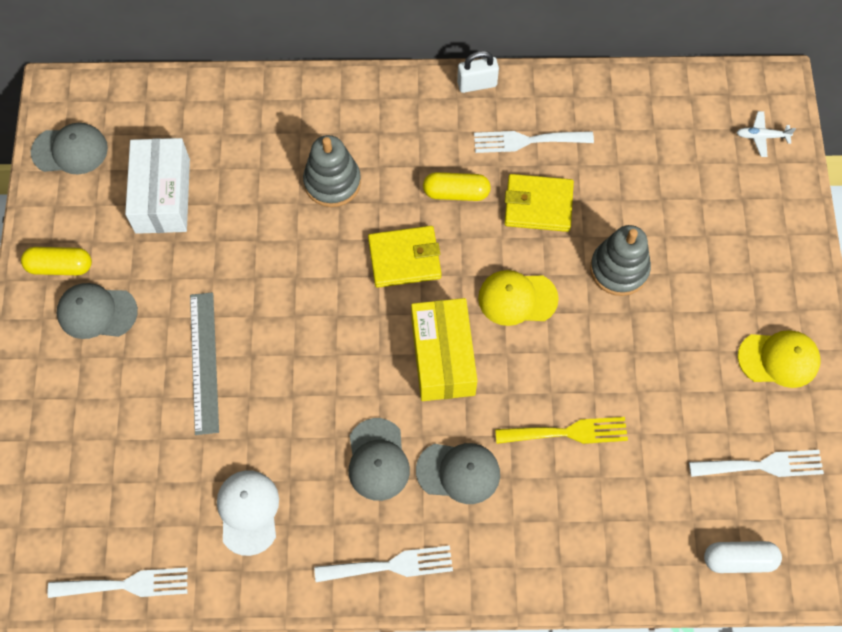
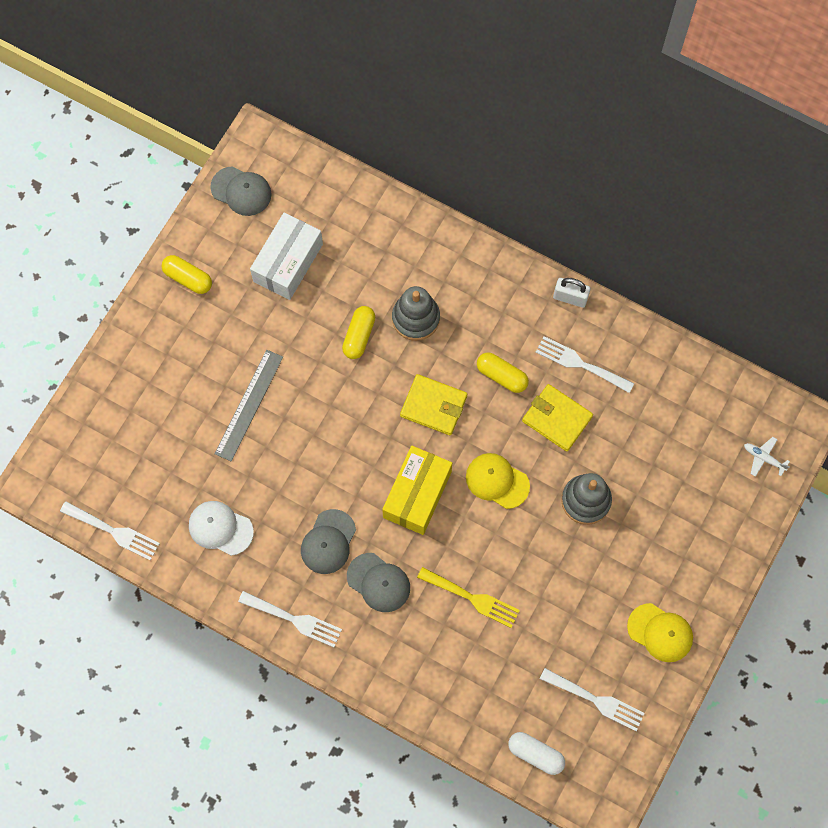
camera: 30 degrees right, 5 degrees up
(97, 312) = (195, 327): grey cap -> none
(248, 512) = (220, 528): white cap -> white cap turned 90 degrees counterclockwise
(283, 230) = (359, 336): none -> yellow capsule

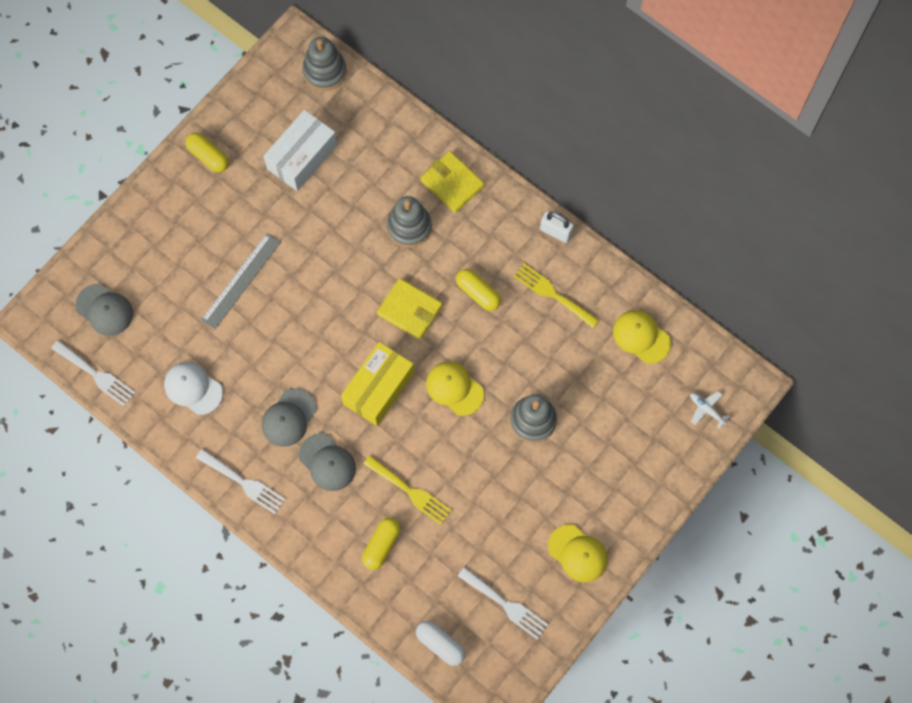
camera: 10 degrees right, 0 degrees up
(241, 191) = (272, 85): grey cap -> grey cap (104, 310)
(294, 168) = (324, 71): none -> grey stacking toy
(359, 336) = (354, 234): yellow capsule -> yellow capsule (381, 545)
(557, 419) = (521, 341): yellow wallet -> yellow wallet (452, 183)
(580, 364) = (552, 294): white fork -> yellow fork
(681, 393) = (641, 337): none -> yellow cap

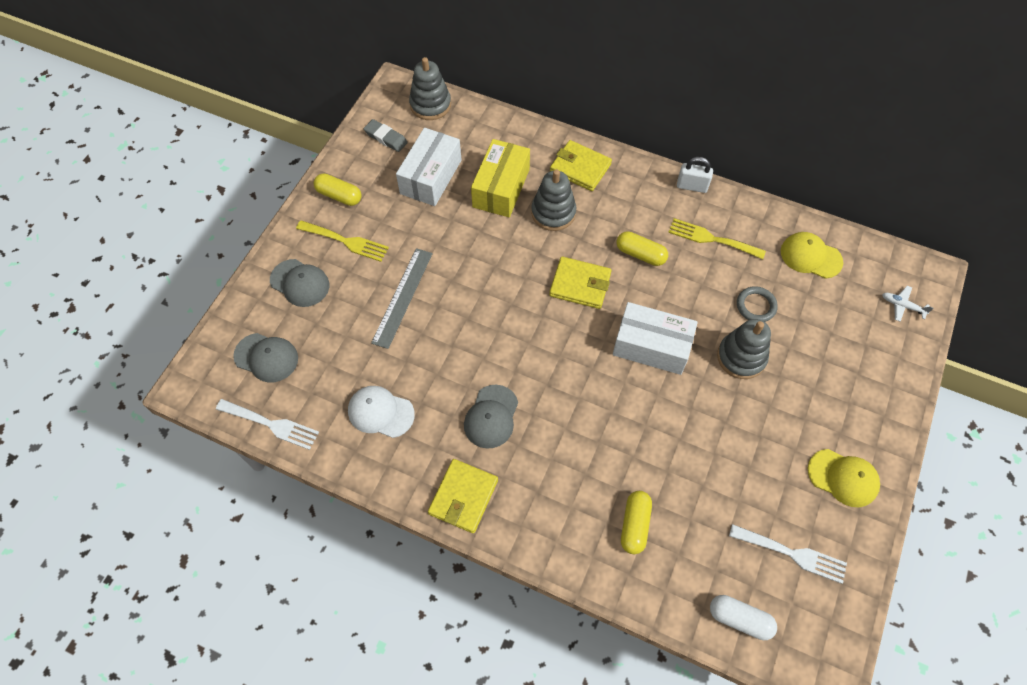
camera: 15 degrees left, 10 degrees down
(244, 483) = (463, 497): white fork -> yellow wallet
(269, 100) = (386, 138): none -> grey eraser
(327, 462) = (547, 452): grey cap -> grey cap (300, 283)
(378, 388) = (575, 365): yellow box -> yellow box (501, 188)
(410, 491) = (645, 459): yellow fork -> yellow fork (346, 241)
(454, 388) = (651, 346): yellow cap -> white box
(567, 374) = (756, 306): none -> grey ring

